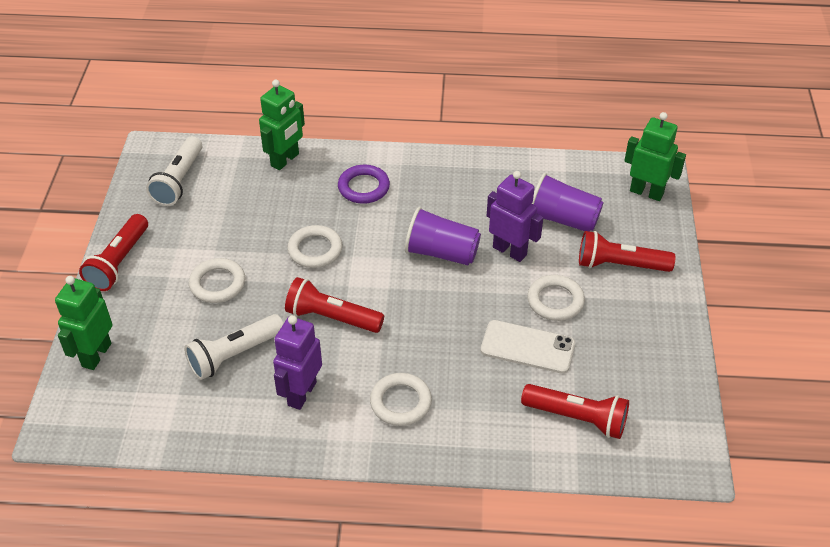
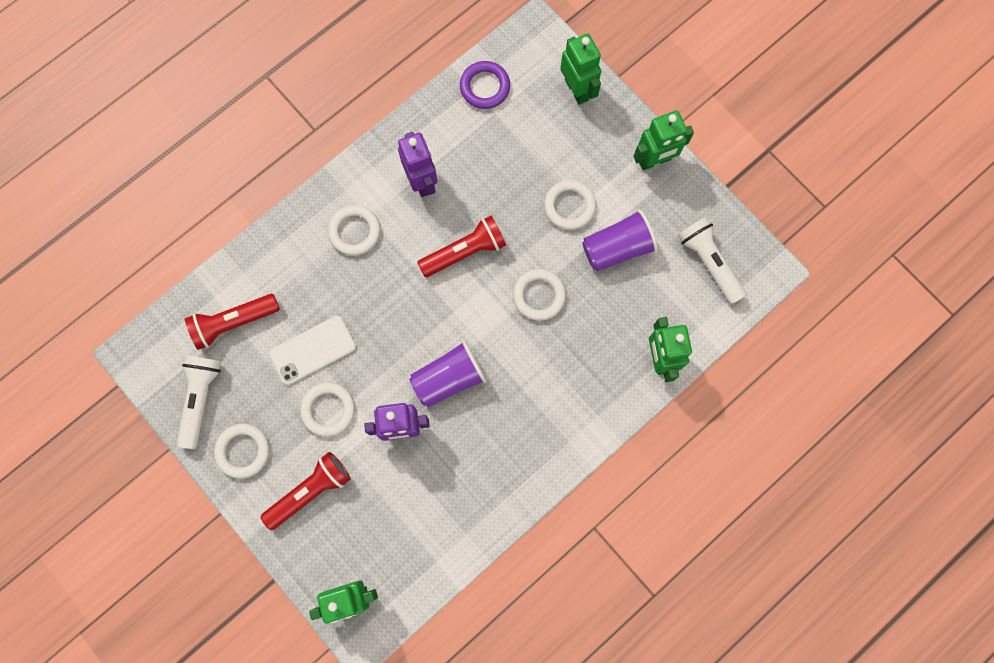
camera: 135 degrees right, 30 degrees up
(119, 262) = (654, 160): red flashlight -> green robot
(234, 355) = (494, 168): white flashlight -> white flashlight (200, 399)
(363, 187) = (570, 388): purple ring -> purple ring (485, 87)
(563, 219) = (391, 501): purple cup -> purple cup (617, 248)
(652, 325) = (243, 451): none -> white ring

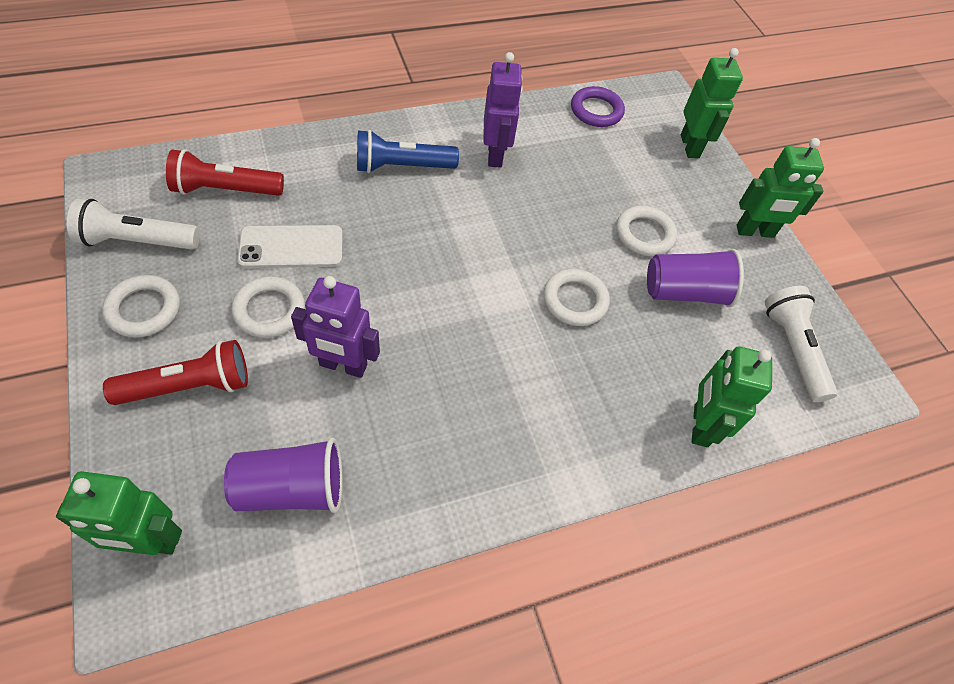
camera: 15 degrees right, 20 degrees down
(200, 399) = (137, 241): white flashlight -> white flashlight turned 120 degrees counterclockwise
(354, 231) = (402, 167): white ring -> blue flashlight
(449, 378) = (428, 338): purple cup -> purple cup (292, 489)
(464, 252) = (509, 228): red flashlight -> none

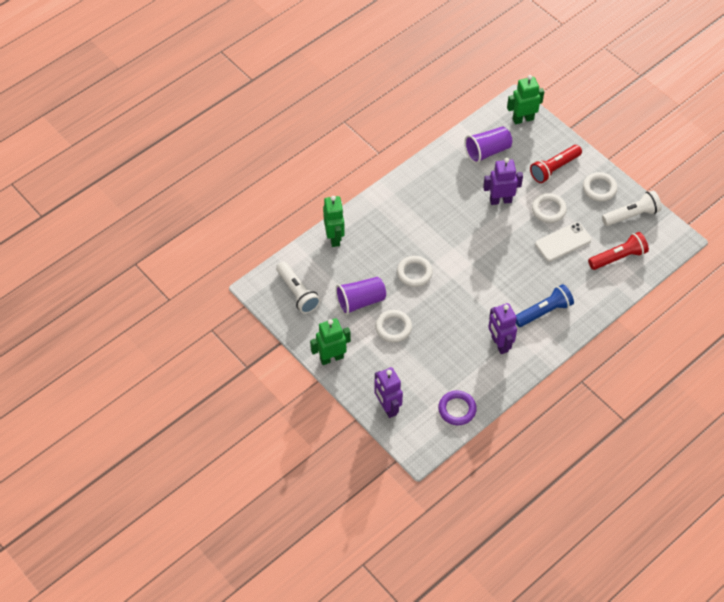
camera: 165 degrees right, 0 degrees up
(690, 146) = (387, 407): green robot -> purple robot

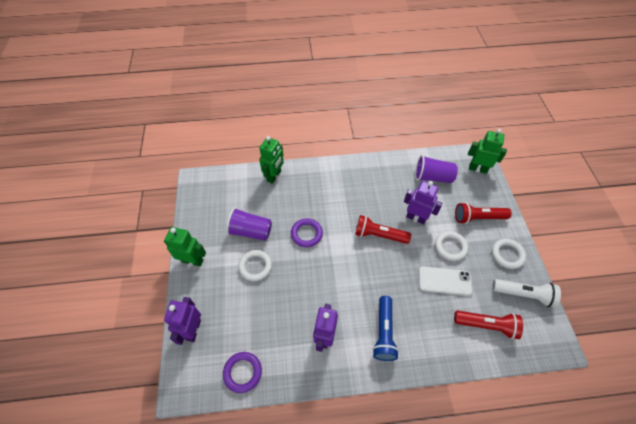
camera: 35 degrees right, 0 degrees up
(297, 293) = (216, 198): white flashlight -> none
(414, 273) = (306, 234): white ring -> purple ring
(480, 235) = (379, 235): none -> red flashlight
(543, 312) = (384, 332): blue flashlight -> blue flashlight turned 90 degrees clockwise

